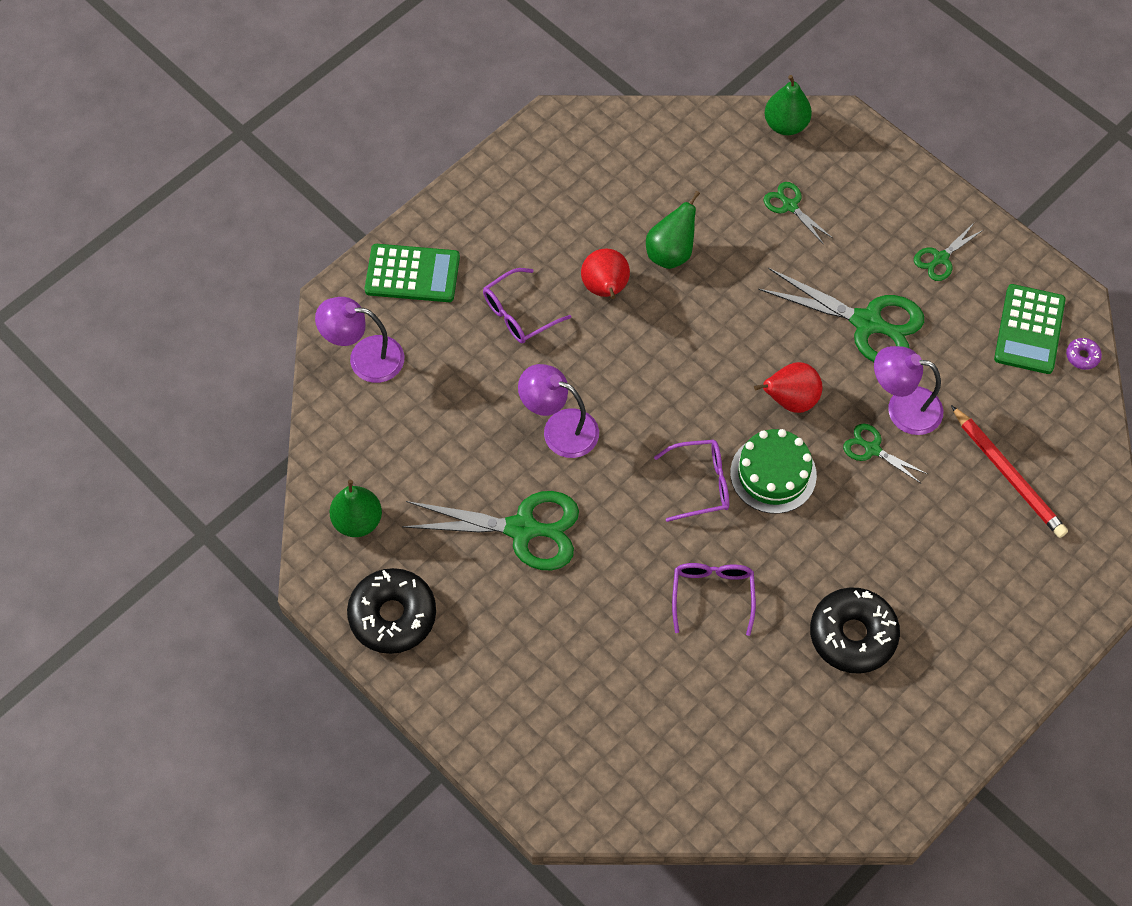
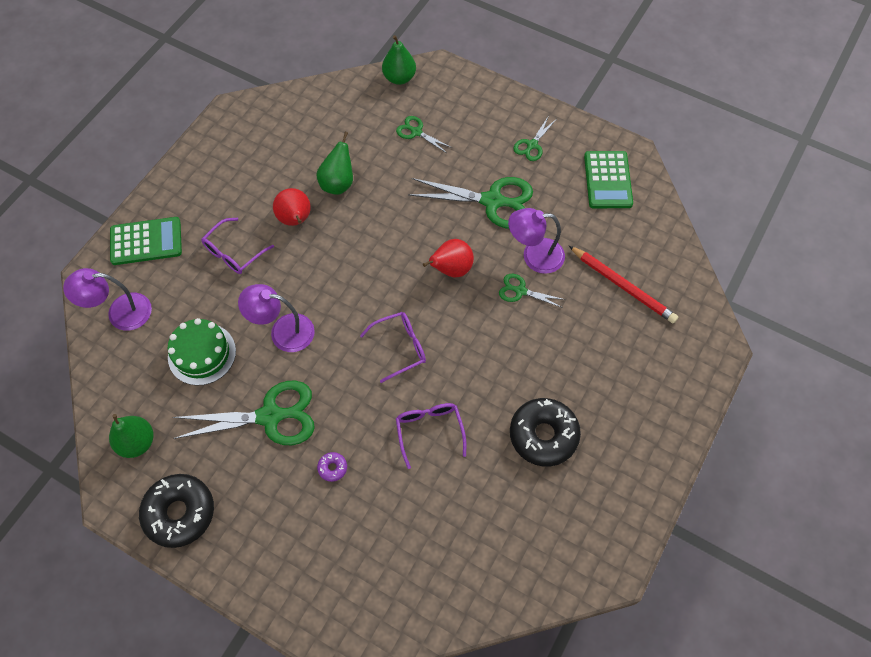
camera: 15 degrees left, 0 degrees up
(773, 474) = (452, 327): green cake -> green cake (202, 354)
(1082, 356) = (650, 190): purple donut -> purple donut (332, 468)

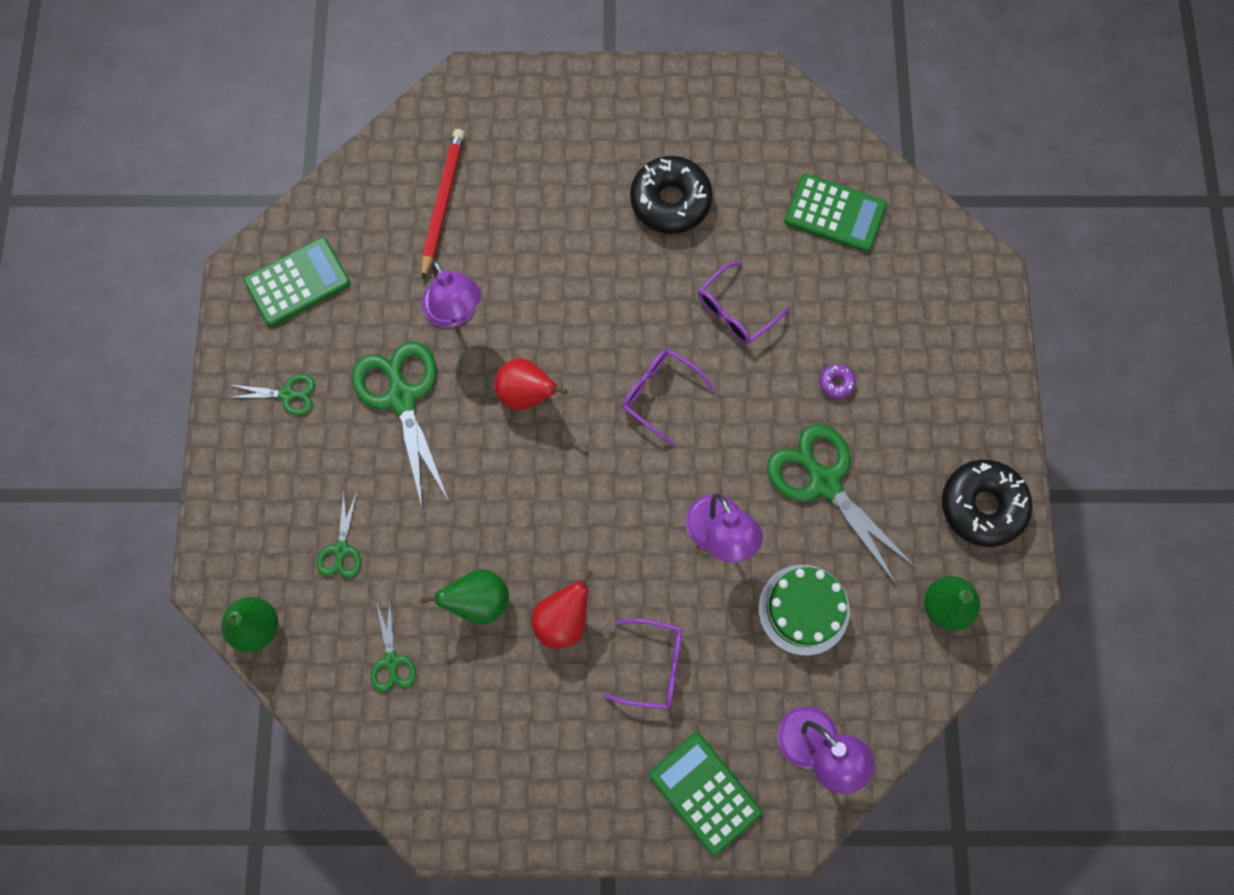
camera: 120 degrees left, 10 degrees up
(465, 552) = (835, 213): none -> green calculator
(520, 291) = (511, 305): green scissors -> green scissors (391, 661)

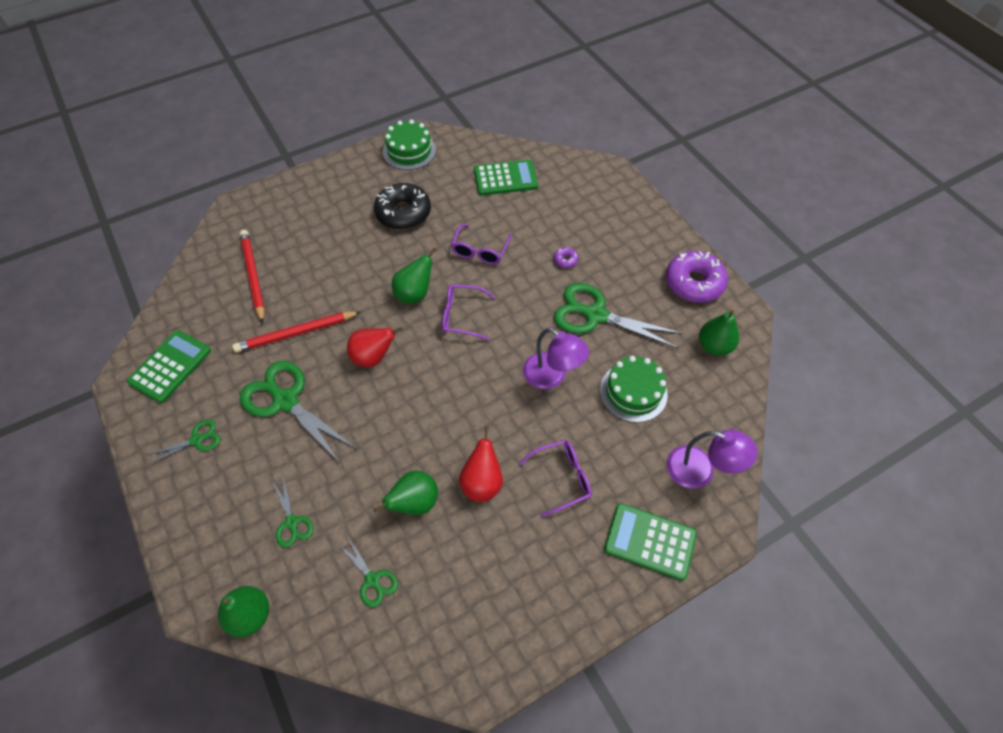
camera: 30 degrees left, 15 degrees down
(455, 313) = (296, 333): purple lamp -> red pencil
(620, 332) = (414, 294): none -> green pear
(732, 101) = (409, 151): none -> green cake
(982, 506) = (694, 283): black donut -> purple donut

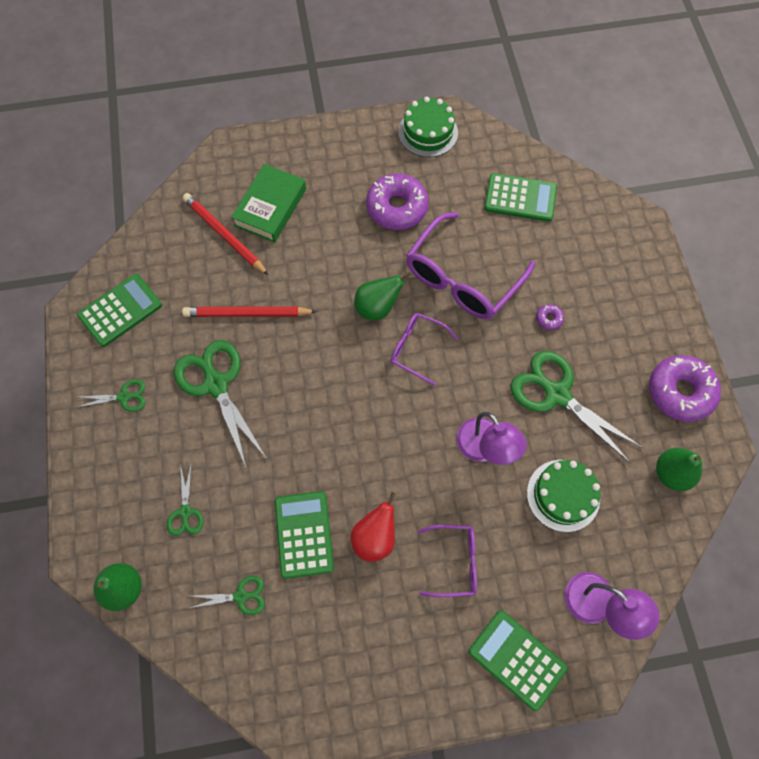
camera: 20 degrees right, 10 degrees up
(253, 276) = (225, 235): red pencil -> red pencil turned 45 degrees counterclockwise
(289, 242) = (270, 207): none -> green book
(372, 580) = (241, 596): green scissors -> green scissors turned 75 degrees counterclockwise
(373, 357) = (313, 365): red pear -> none
(403, 213) = (397, 207): black donut -> purple donut
(414, 502) = (304, 534): green pear -> green calculator
(480, 251) = (461, 279): purple glasses -> purple glasses, size x1.82

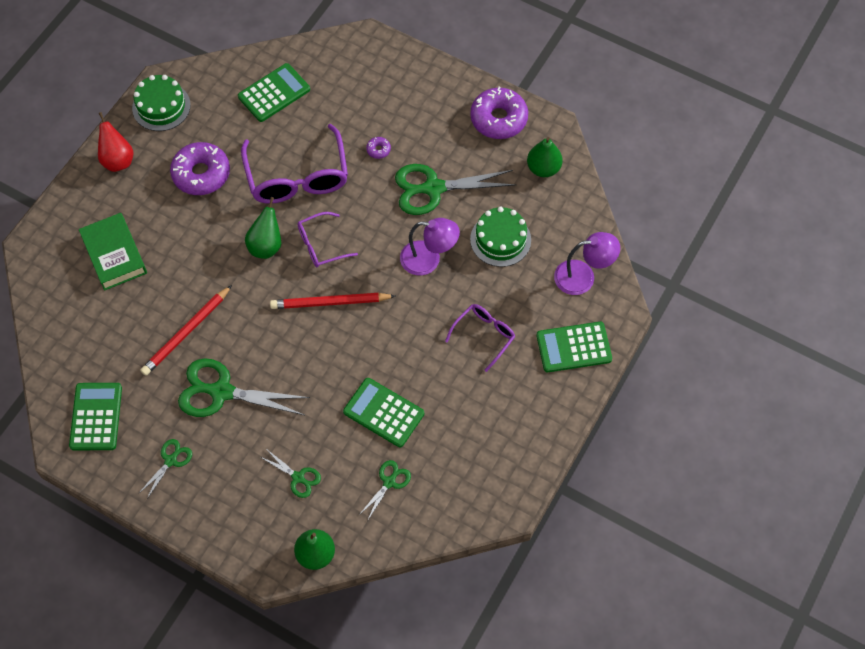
camera: 50 degrees left, 5 degrees down
(225, 235) = (106, 302): red pencil -> red pencil (330, 302)
(375, 537) = (425, 371): red pear -> red pear (118, 160)

